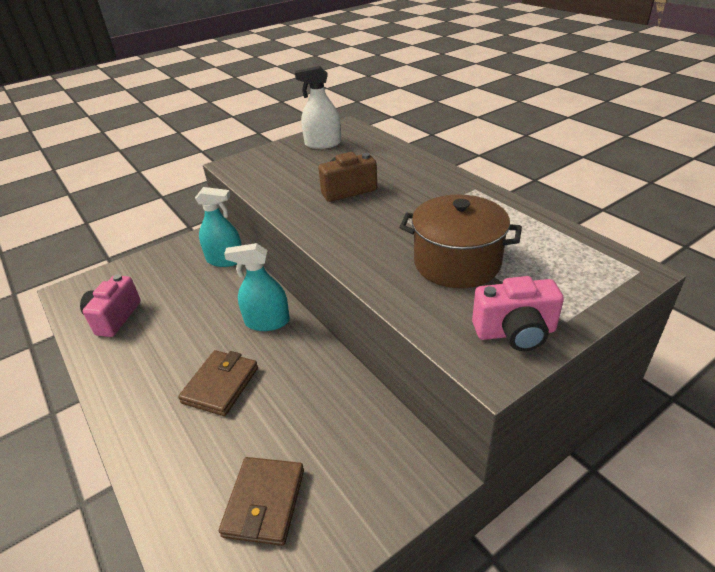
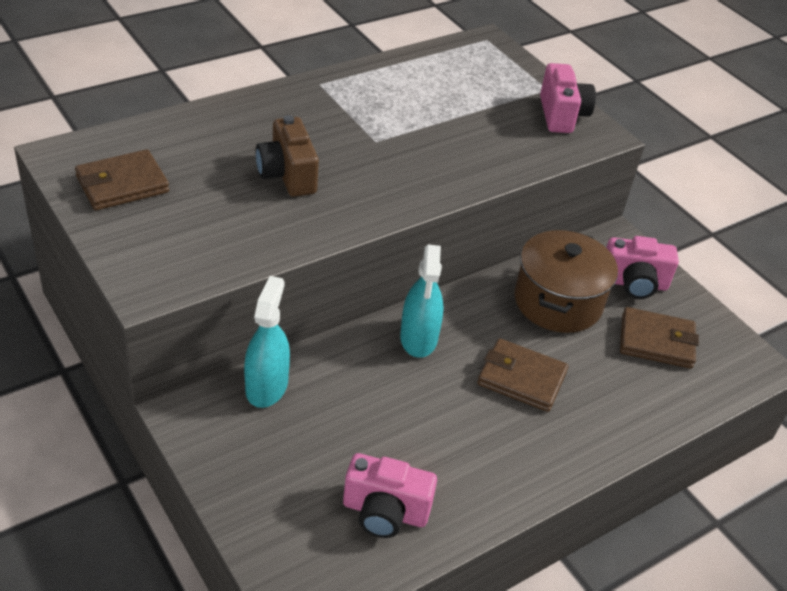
camera: 95 degrees left, 5 degrees up
(323, 144) = (122, 184): white spray bottle -> brown wallet
(356, 485) = (633, 283): none -> pink camera
(457, 262) = (462, 123): brown pot -> brown pot (558, 302)

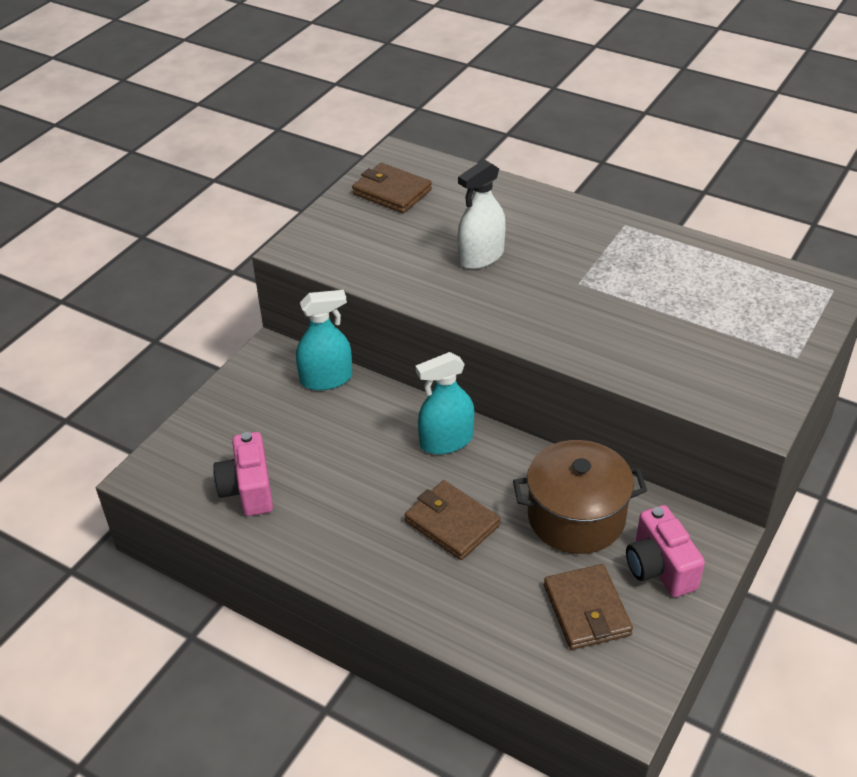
camera: 70 degrees right, 0 degrees up
(287, 175) = (481, 257): brown camera -> white spray bottle
(521, 378) = (452, 523): brown wallet -> brown wallet turned 45 degrees counterclockwise
(561, 115) = (761, 380): pink camera -> none

